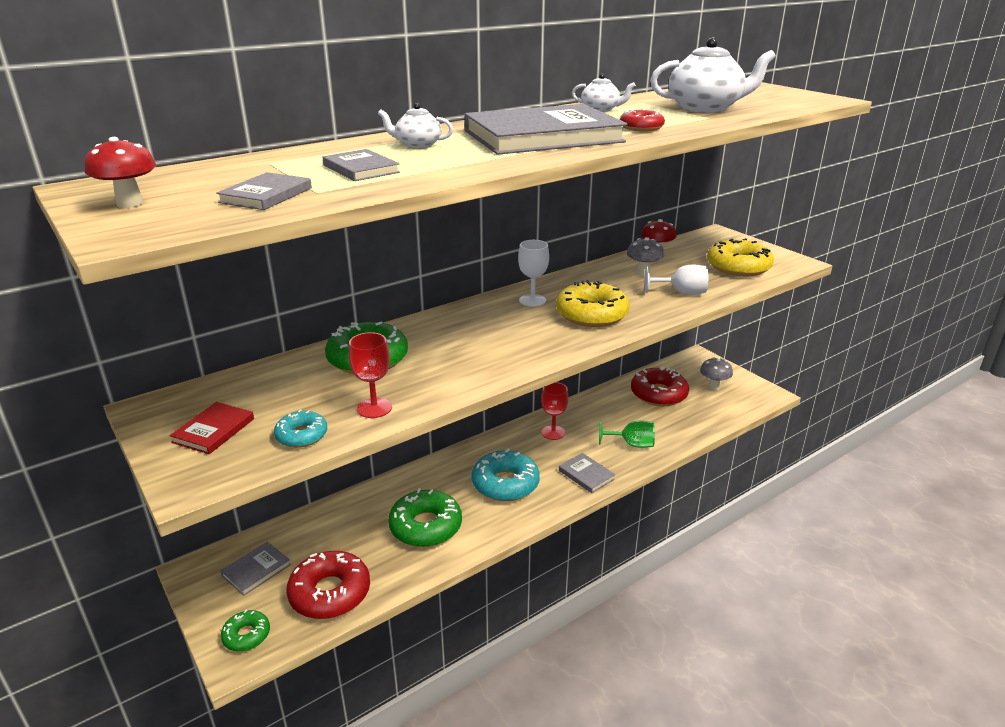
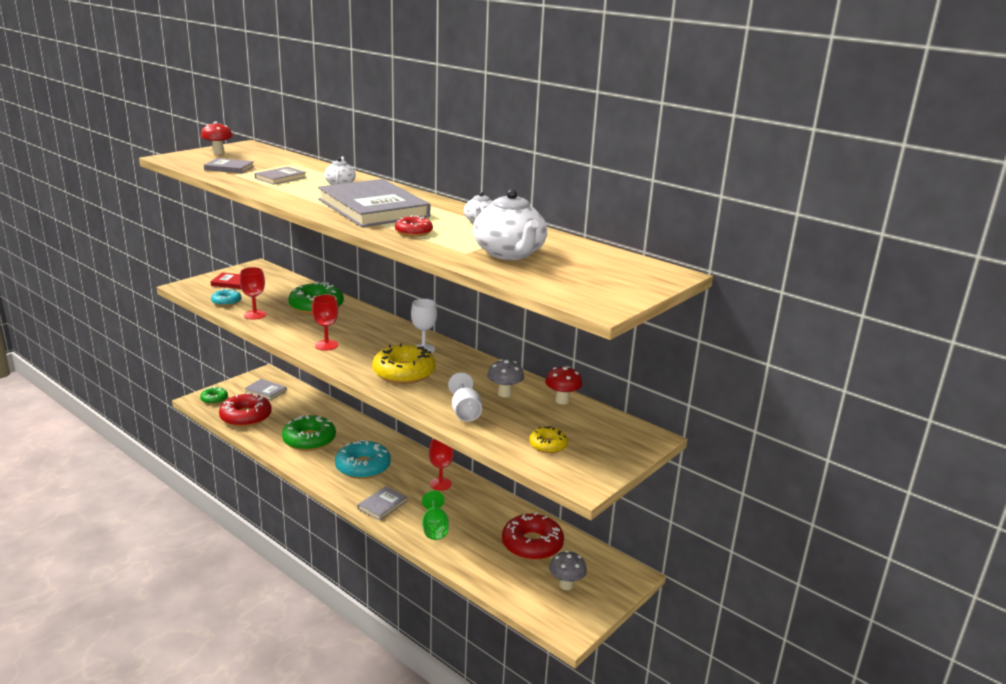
camera: 75 degrees right, 5 degrees down
(505, 355) = (326, 345): none -> red goblet
(738, 267) = (548, 445): yellow donut -> yellow donut, size x0.54

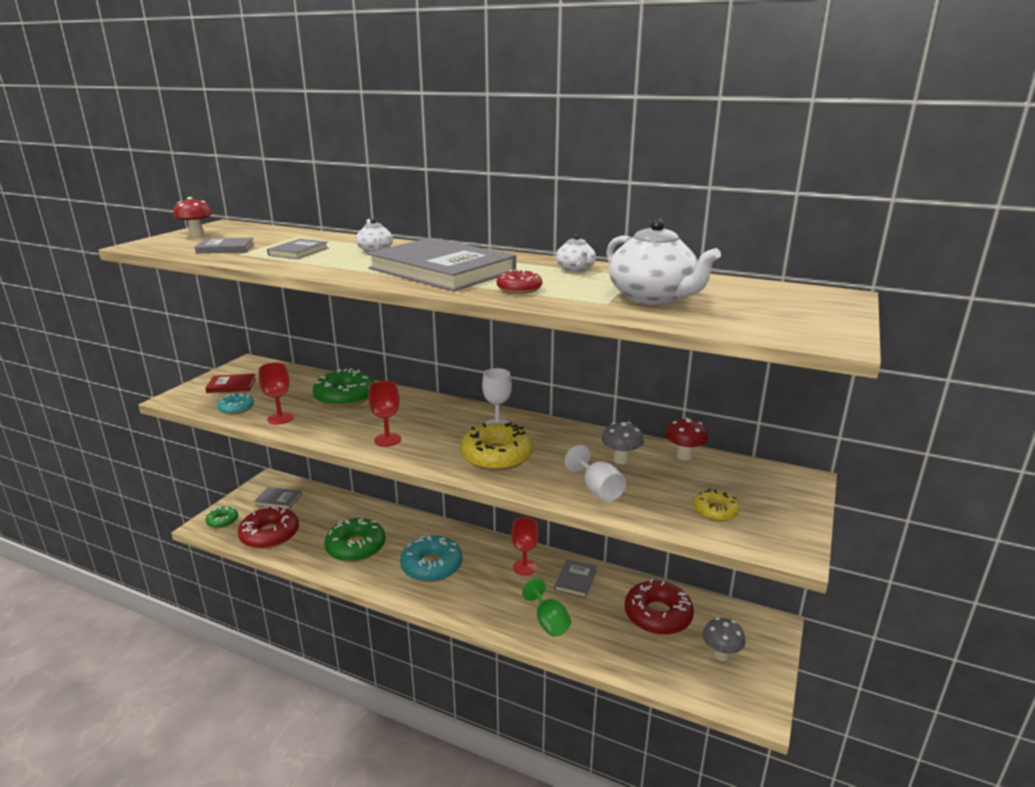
camera: 15 degrees left, 0 degrees up
(382, 505) = (477, 607): grey book -> grey book (575, 580)

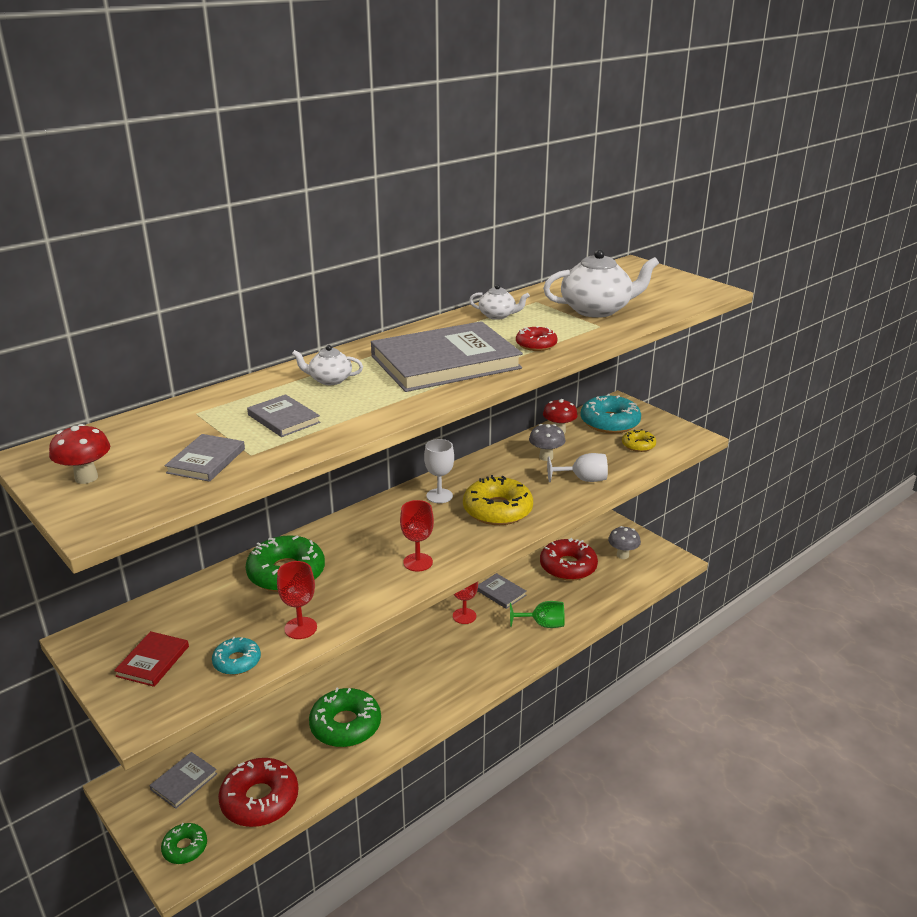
camera: 65 degrees left, 5 degrees up
(431, 566) = (420, 675): turquoise donut -> turquoise donut (609, 422)

